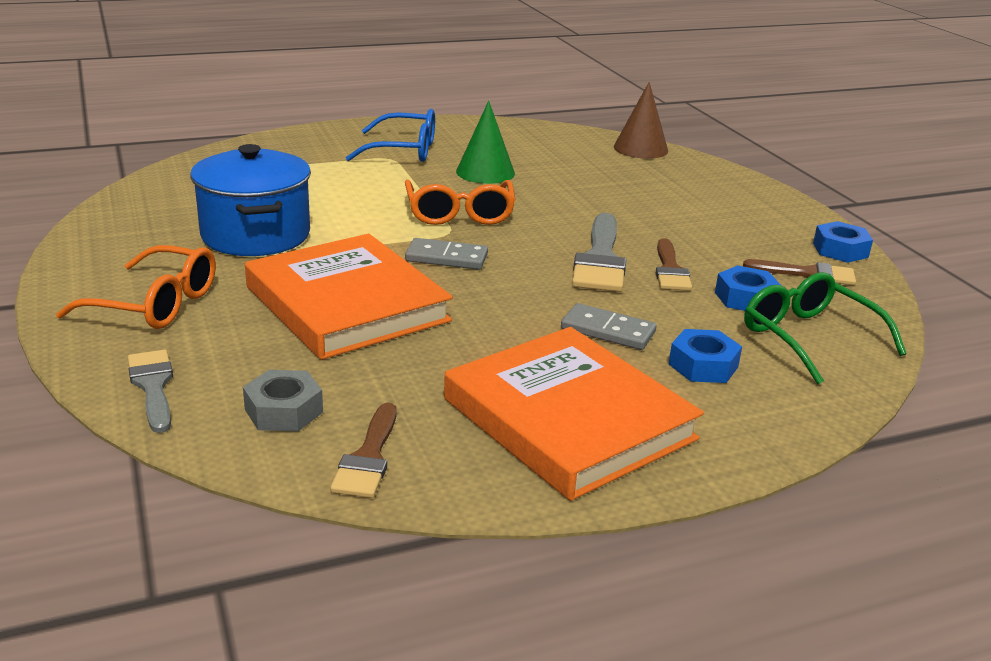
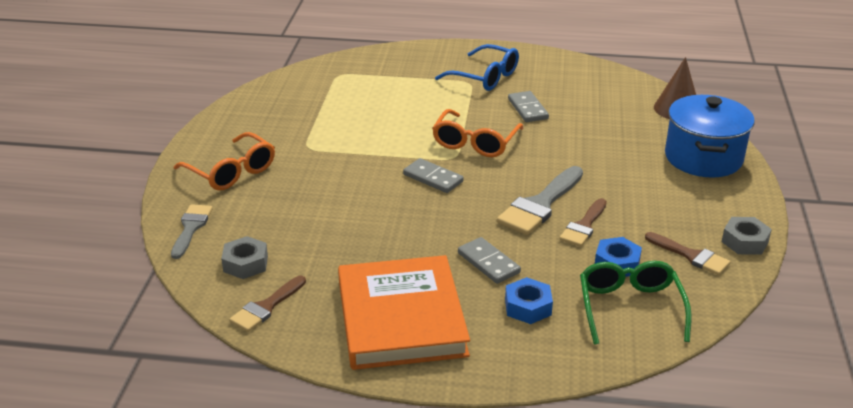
camera: 30 degrees right, 5 degrees up
(256, 235) = (326, 132): blue pot -> blue pot (703, 158)
(347, 304) = (339, 199): orange book -> none
(485, 172) = (527, 109): green cone -> grey domino
(840, 250) = (745, 242): blue nut -> grey nut

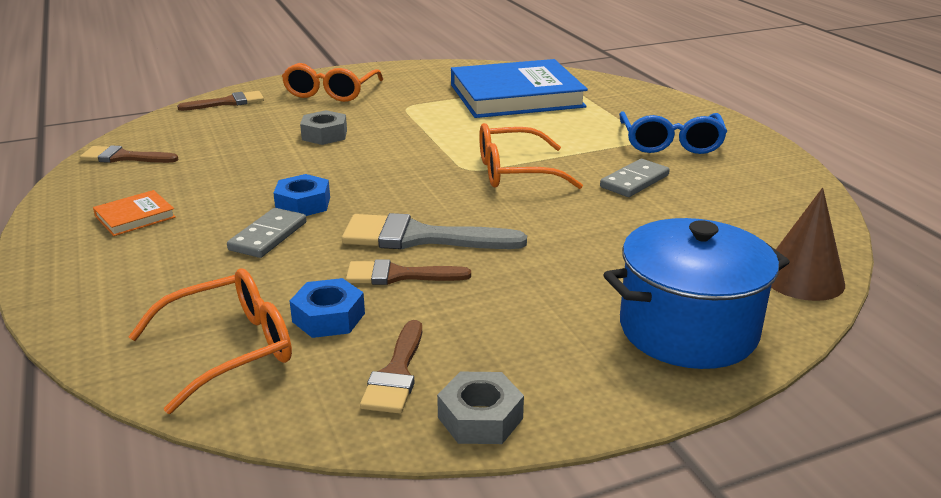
camera: 60 degrees right, 5 degrees down
(191, 228) = (228, 102): grey brush -> brown brush
(245, 264) = (187, 133): grey nut -> grey nut (324, 135)
(341, 98) = (516, 96): none -> blue book
(401, 318) = (135, 217): orange book -> orange book, size x0.41
(433, 178) = (413, 169): grey domino -> none
(528, 307) = (192, 279): blue nut -> blue nut (303, 204)
(630, 307) = (230, 349): green glasses -> orange glasses

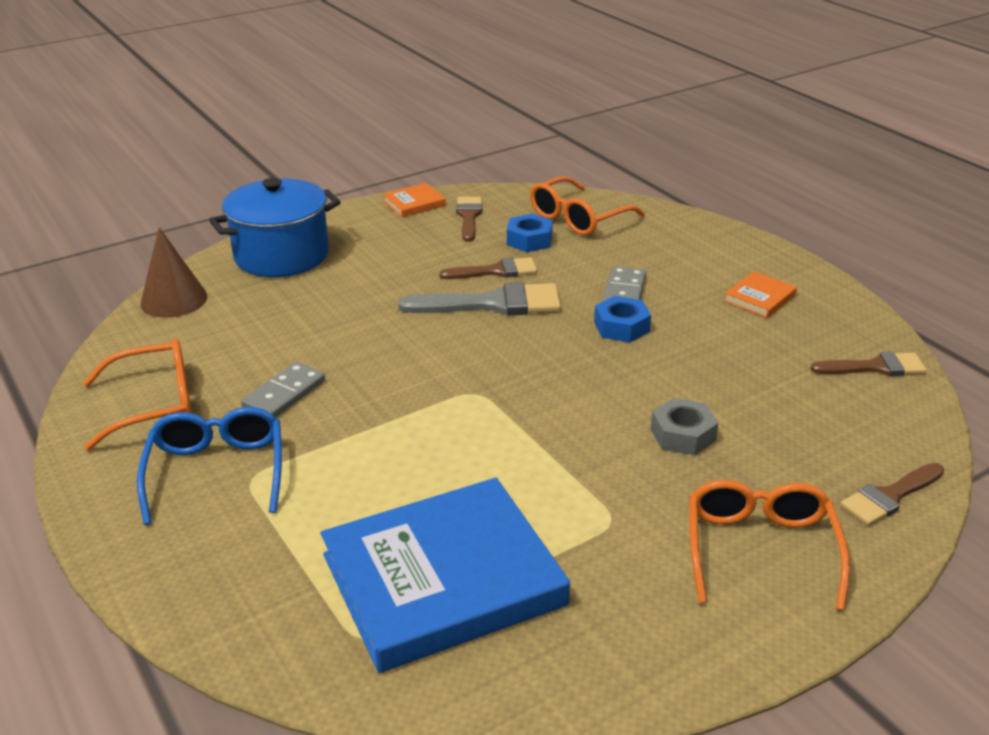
camera: 170 degrees right, 5 degrees up
(480, 418) = (414, 203): grey nut -> orange book
(514, 172) = (421, 394): orange glasses -> orange glasses (155, 404)

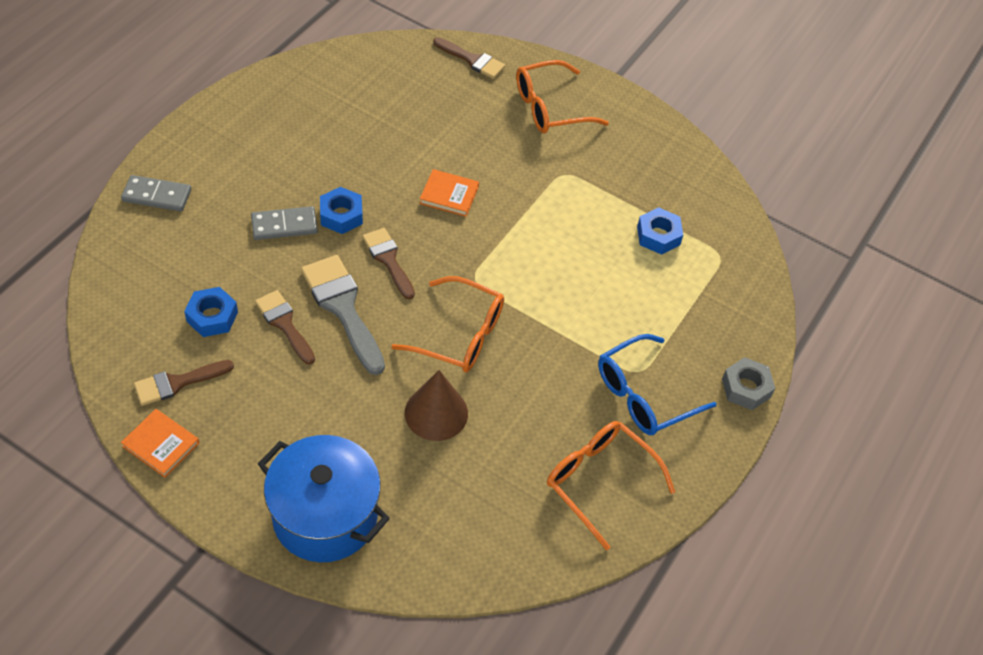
camera: 120 degrees left, 20 degrees up
(174, 300) = (449, 566): brown cone -> brown cone (436, 413)
(284, 394) = (539, 398): grey domino -> grey domino (157, 195)
(443, 579) = (658, 236): blue book -> blue nut
(578, 218) = (151, 291): orange glasses -> orange glasses (460, 335)
(683, 435) = (462, 156): grey nut -> grey nut (746, 388)
(759, 298) = (258, 141): orange book -> orange book (449, 195)
(875, 367) = (332, 72): brown brush -> brown brush (388, 260)

